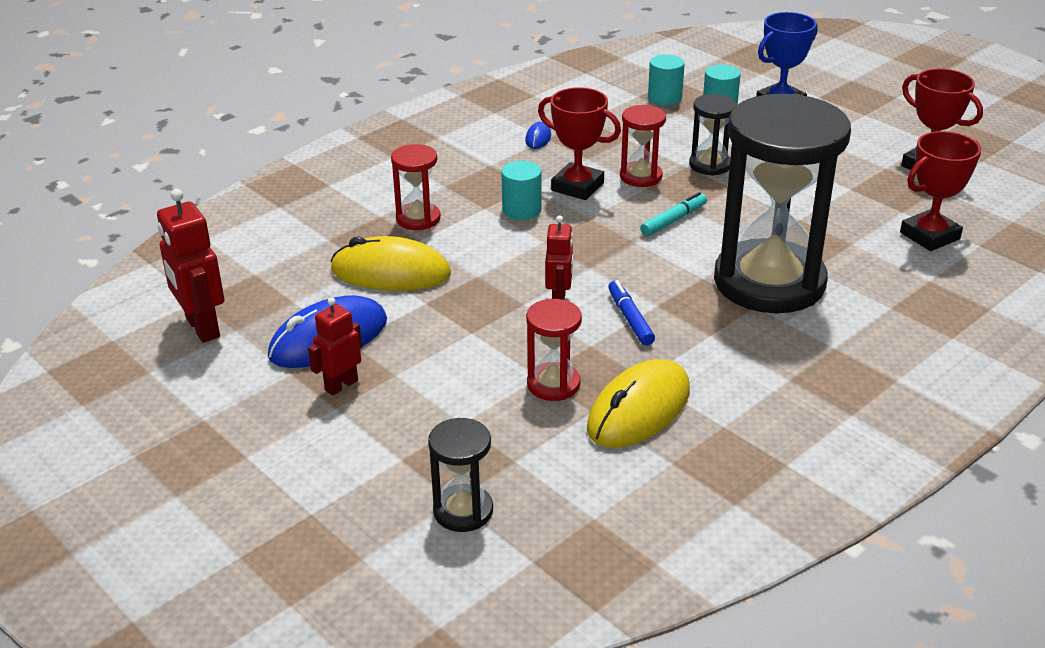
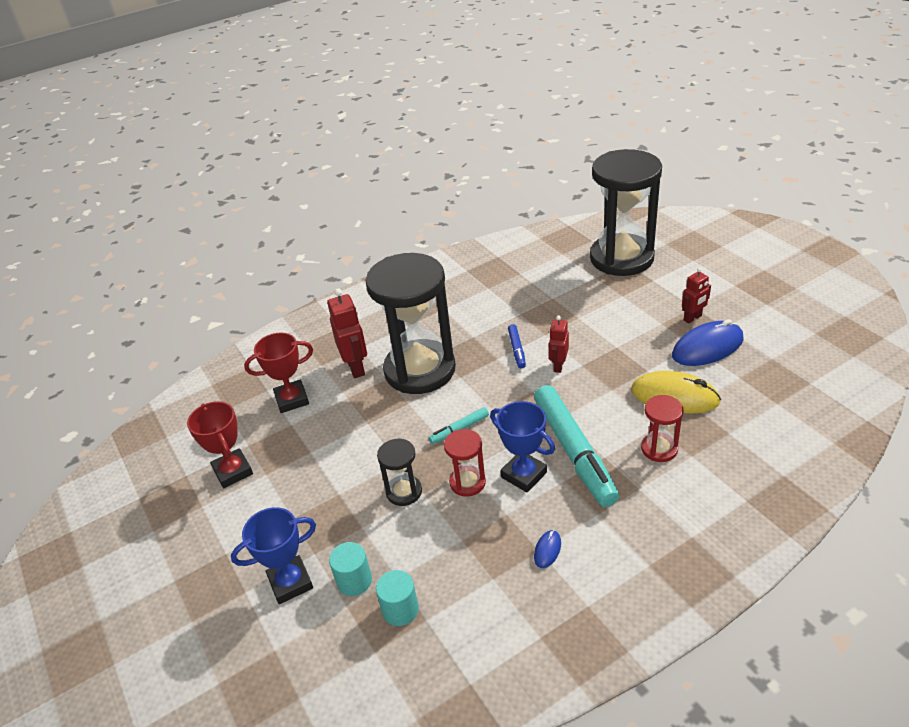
camera: 165 degrees left, 5 degrees up
(202, 328) = (796, 360): red robot -> red robot (356, 367)
(463, 511) = (621, 258): black hourglass -> black hourglass, size x2.30
(521, 210) = (574, 451): turquoise cylinder -> turquoise marker
(553, 384) = (571, 312): red hourglass -> none
(577, 187) = (524, 475): red trophy -> blue trophy
(639, 410) = (528, 297): yellow mouse -> none

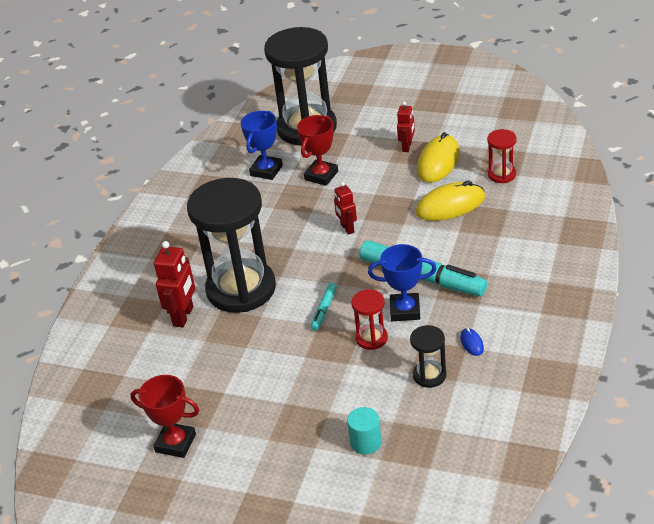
camera: 40 degrees left, 0 degrees up
(290, 583) = (321, 474): blue trophy -> blue trophy (266, 170)
(292, 399) = (157, 369): red trophy -> red trophy (321, 176)
(356, 367) = (183, 316): red robot -> red robot turned 75 degrees clockwise
(400, 609) = (418, 436): turquoise cylinder -> none
(404, 492) = (332, 371): black hourglass -> black hourglass (429, 375)
(517, 349) = (302, 234): blue marker -> none
(659, 449) = (475, 243): red hourglass -> red hourglass (501, 174)
(707, 347) = (438, 162): blue mouse -> yellow mouse

